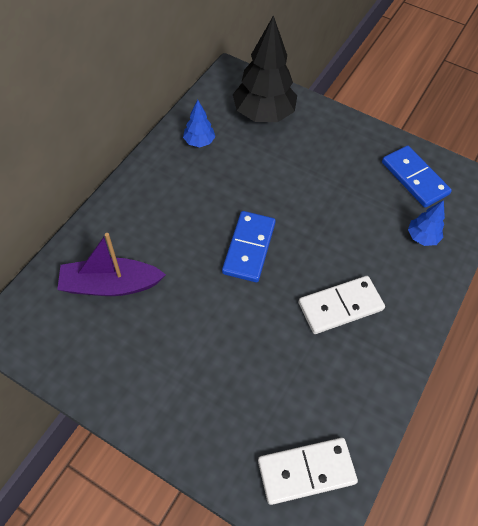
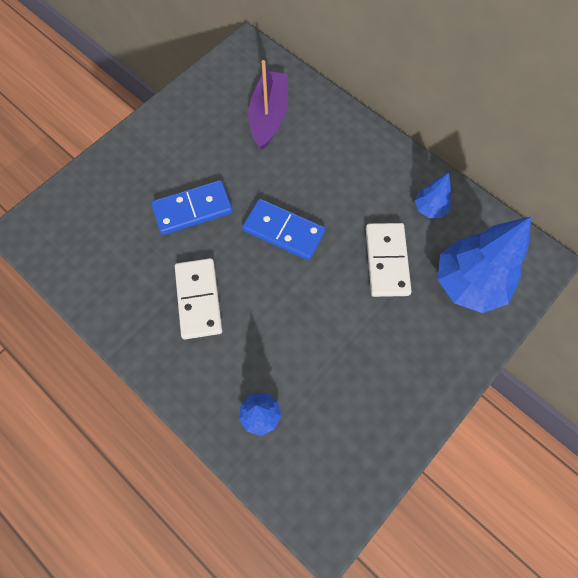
camera: 105 degrees right, 10 degrees up
(263, 114) = (468, 283): black tree -> blue tree
(306, 471) = (63, 232): white domino -> white domino (386, 261)
(414, 178) = (347, 438): blue domino -> blue domino (193, 209)

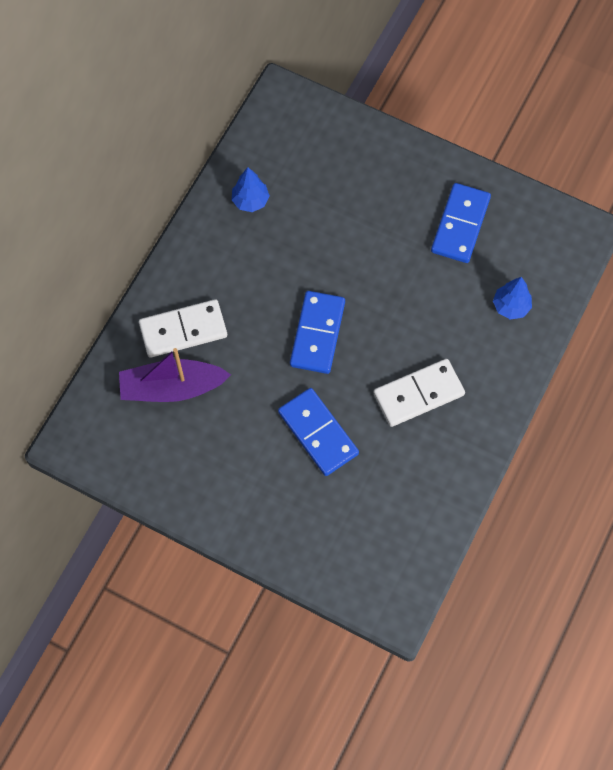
camera: 105 degrees left, 0 degrees up
(364, 391) = (460, 225): none -> blue domino
(386, 261) = (323, 230): white domino -> white domino (183, 330)
(468, 283) = (325, 155): blue tree -> none

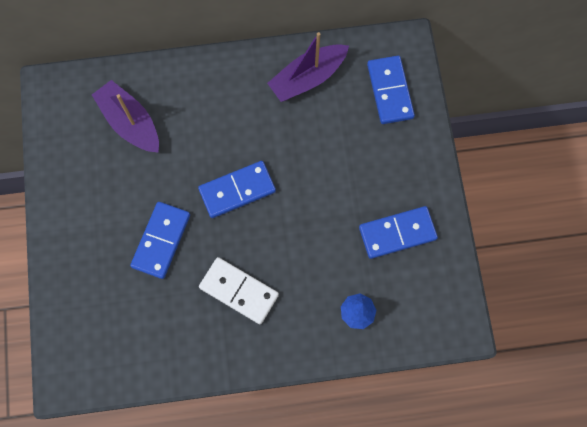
camera: 55 degrees right, 5 degrees up
(183, 330) = (177, 101): white domino -> none
(250, 201) = (308, 78): blue tree -> purple boat
(318, 141) = (389, 91): none -> blue domino

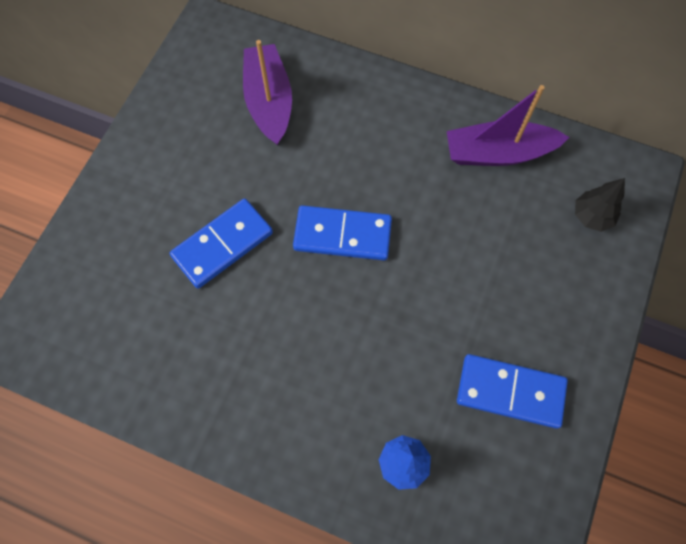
camera: 30 degrees right, 5 degrees down
(239, 291) = (274, 352): white domino -> none
(389, 91) = (591, 216): blue domino -> black tree

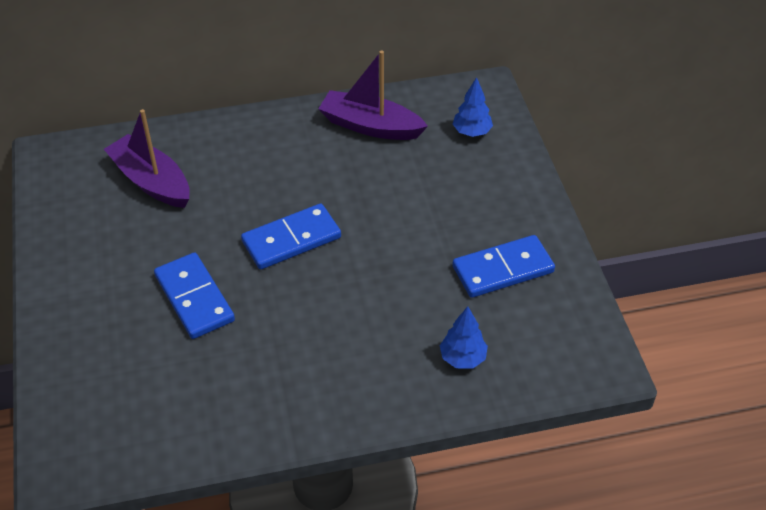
camera: 35 degrees left, 20 degrees down
(222, 244) = (194, 298): blue domino -> blue domino turned 45 degrees counterclockwise
(498, 153) = (370, 126): purple boat -> purple boat turned 60 degrees clockwise
(591, 216) = (471, 132): black tree -> blue tree

